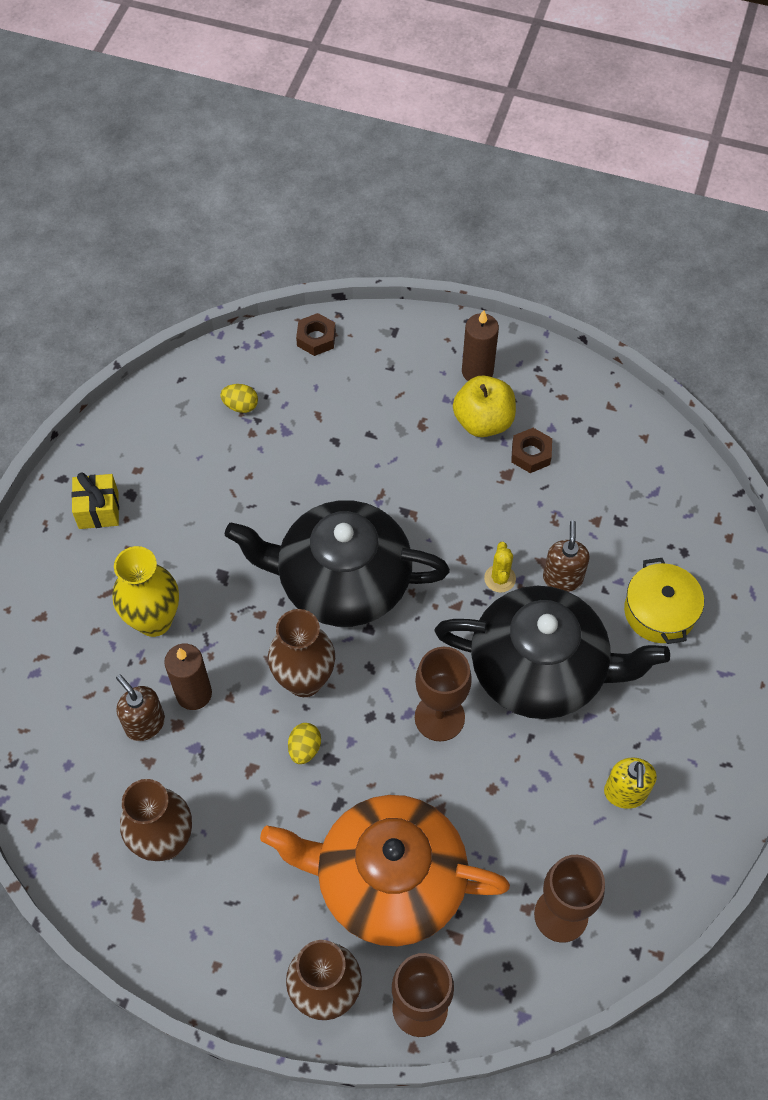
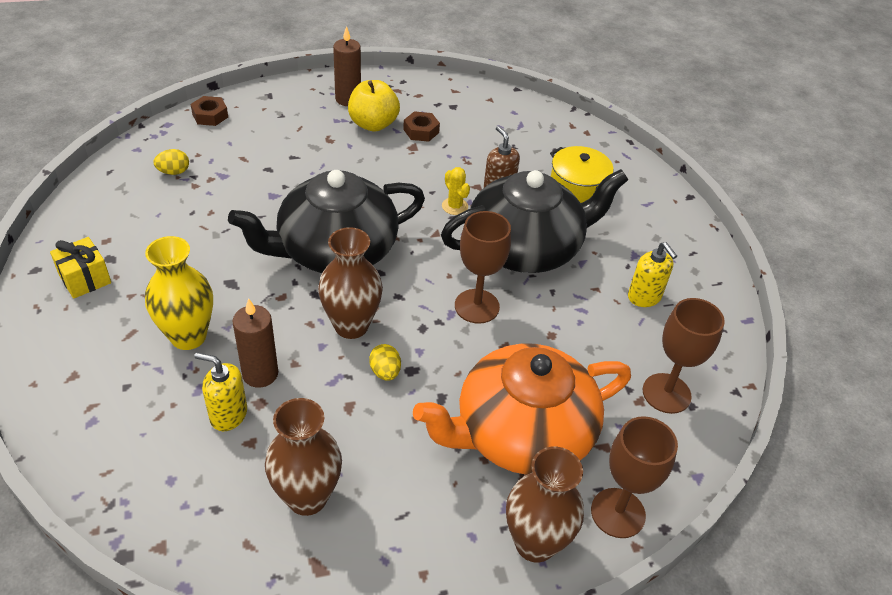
camera: 35 degrees left, 15 degrees down
(145, 724) = (228, 415): brown soap dispenser -> yellow soap dispenser

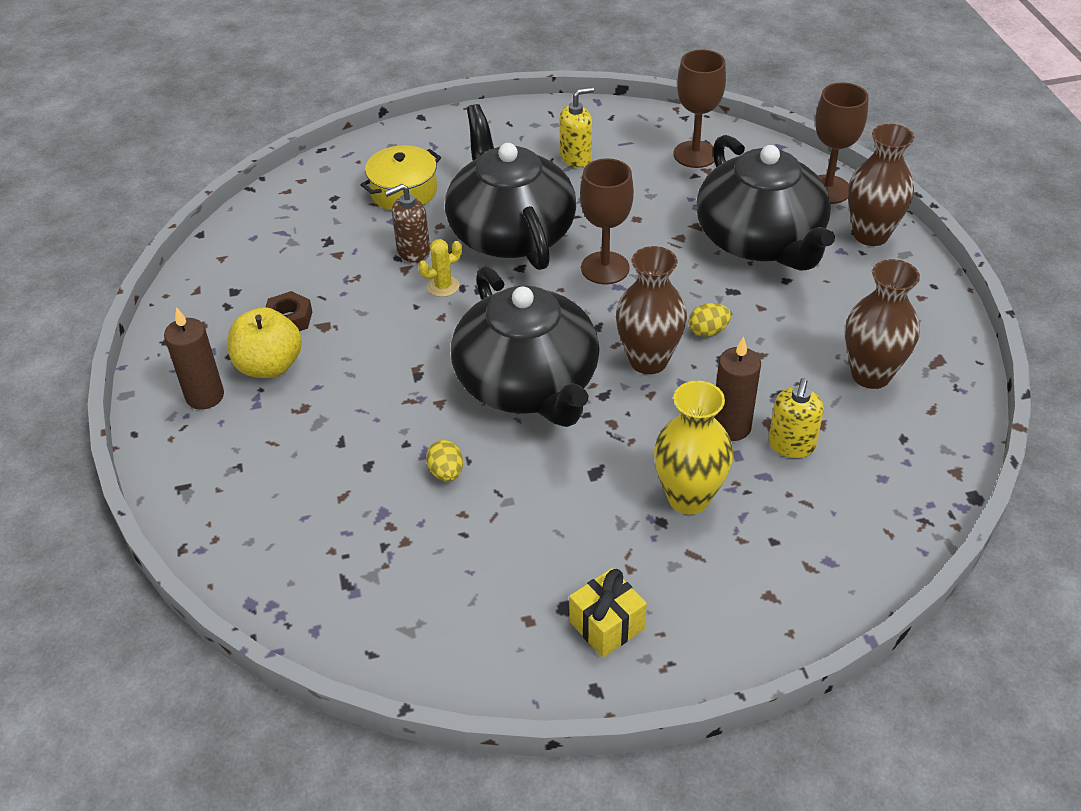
camera: 85 degrees left, 0 degrees up
(174, 172) = (374, 571): yellow egg -> yellow egg (446, 472)
(210, 115) = (231, 552): brown nut -> none
(521, 433) = (761, 240): orange teapot -> black teapot

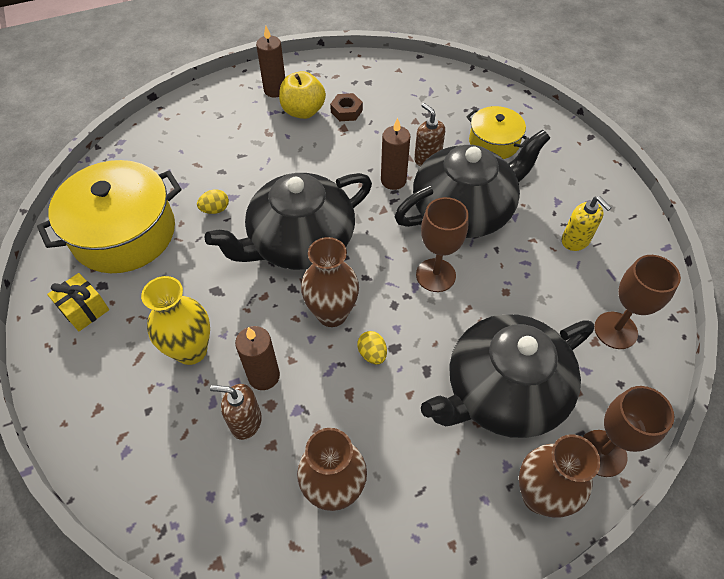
camera: 80 degrees right, 10 degrees up
(443, 286) = (393, 180): yellow cactus -> brown candle
(466, 585) = (124, 233): none -> yellow pot
(791, 445) = (245, 422): yellow soap dispenser -> brown soap dispenser

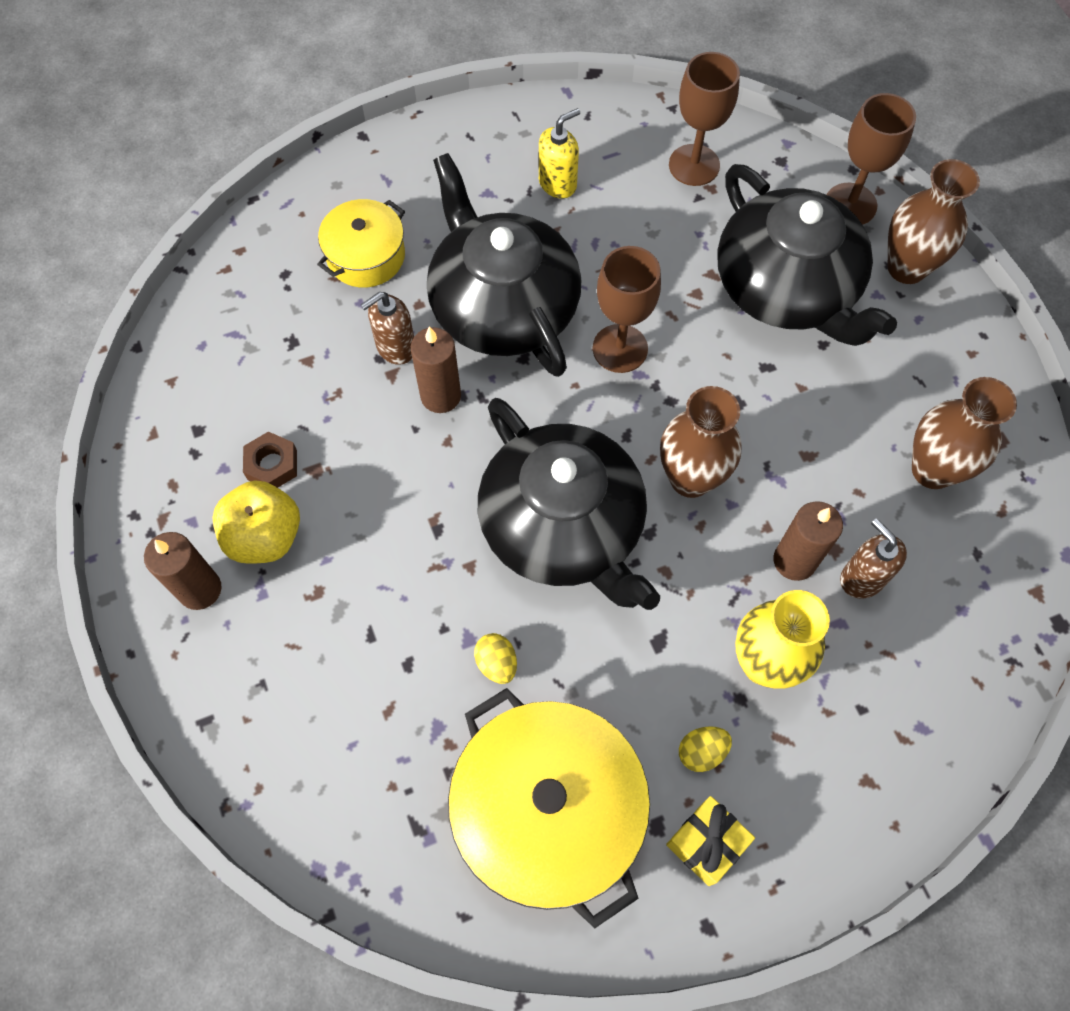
camera: 90 degrees left, 10 degrees up
(245, 422) = (862, 578): brown soap dispenser -> brown soap dispenser turned 135 degrees clockwise
(372, 354) = (749, 428): yellow egg -> yellow egg (701, 752)

